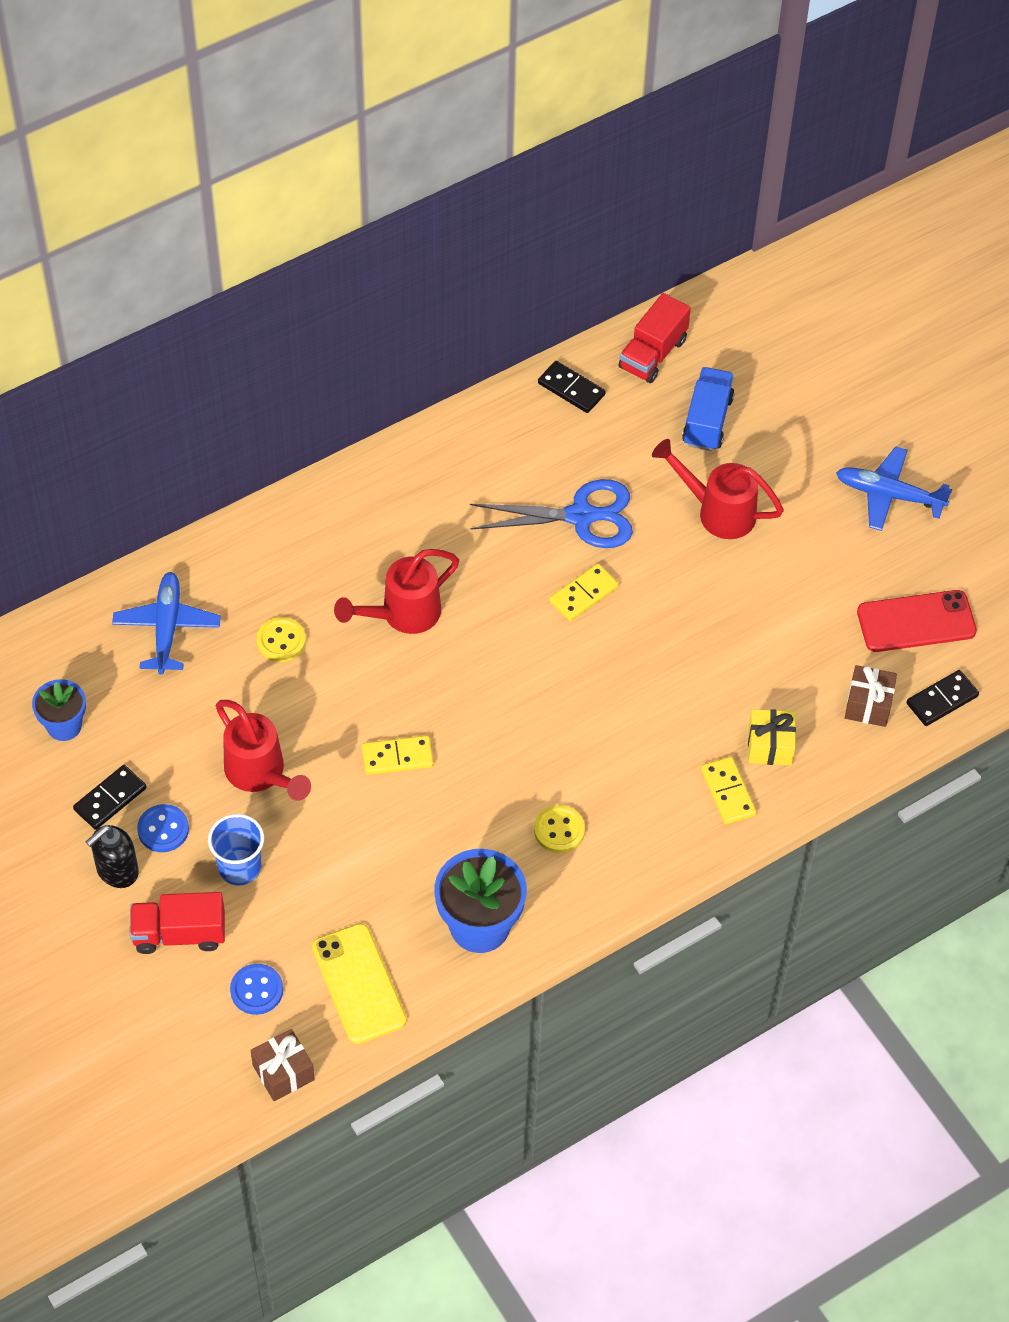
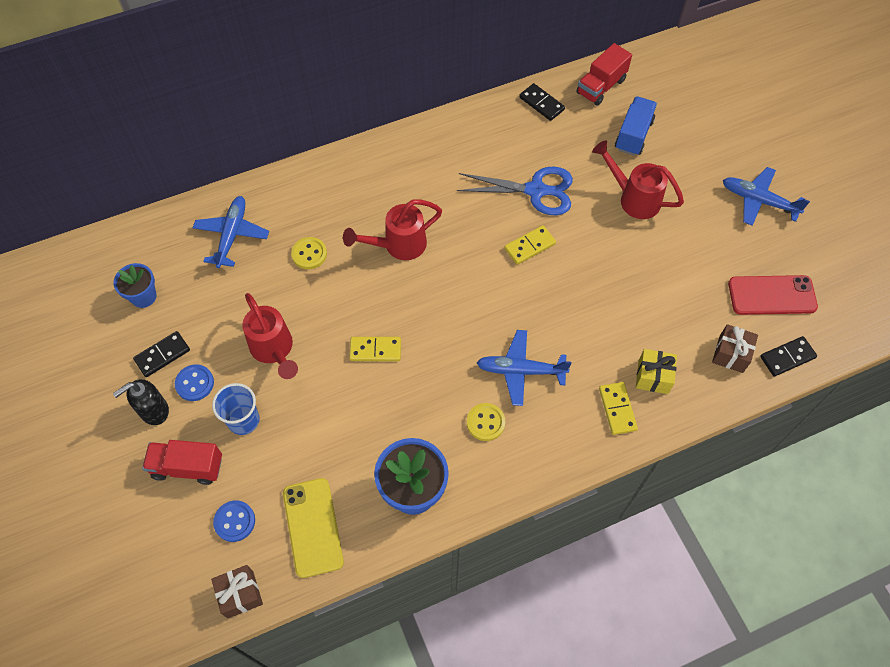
camera: 10 degrees right, 5 degrees up
(596, 759) = (521, 370): none -> blue plane

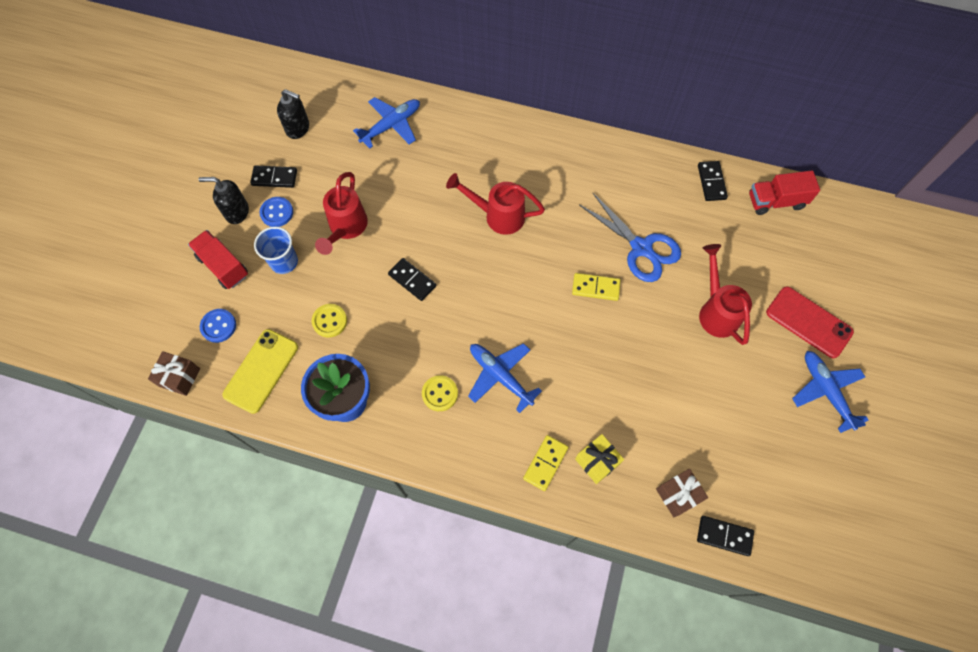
camera: 40 degrees right, 5 degrees up
(143, 296) = (298, 128): blue flower pot -> black soap dispenser
(309, 254) = (430, 177): yellow button -> yellow button (329, 321)
(375, 350) = (412, 280): yellow domino -> black domino
(633, 135) = (766, 260): blue truck -> none
(772, 295) = (760, 476): red phone -> red phone (808, 322)

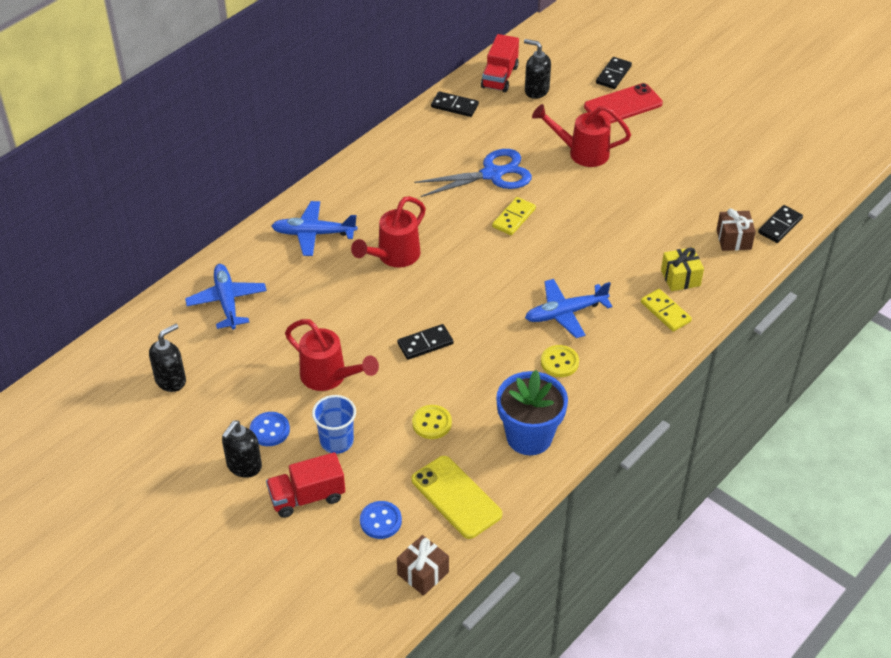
camera: 65 degrees left, 20 degrees down
(274, 178) = (222, 420): black domino -> black domino (613, 75)
(778, 239) = (536, 90): none -> black soap dispenser
(826, 391) = (688, 121): blue plane -> blue plane (314, 234)

